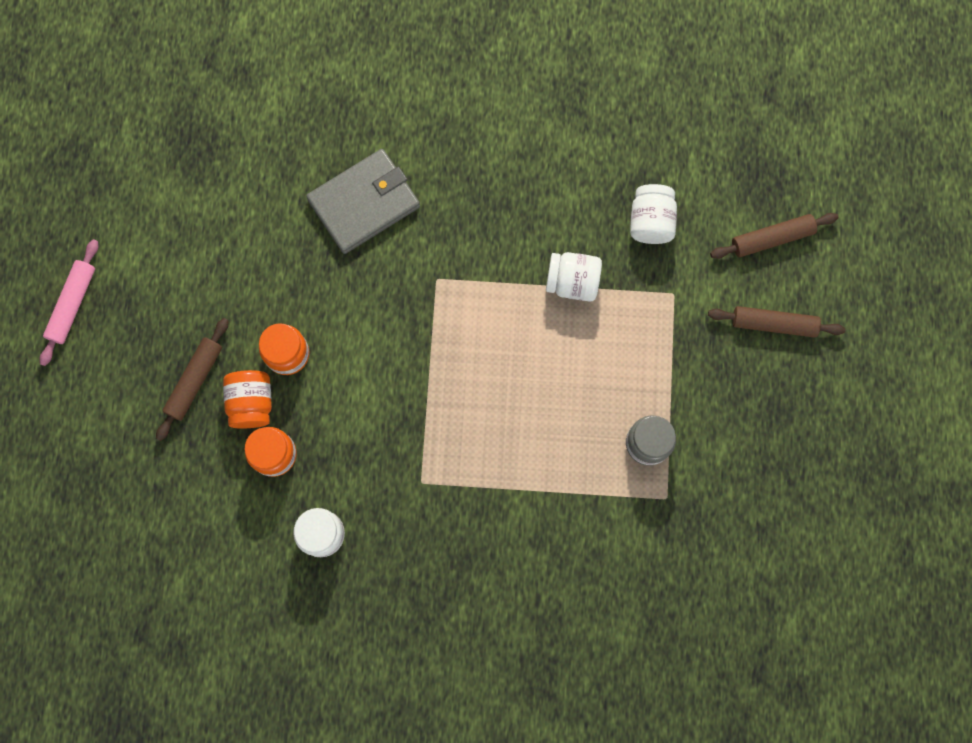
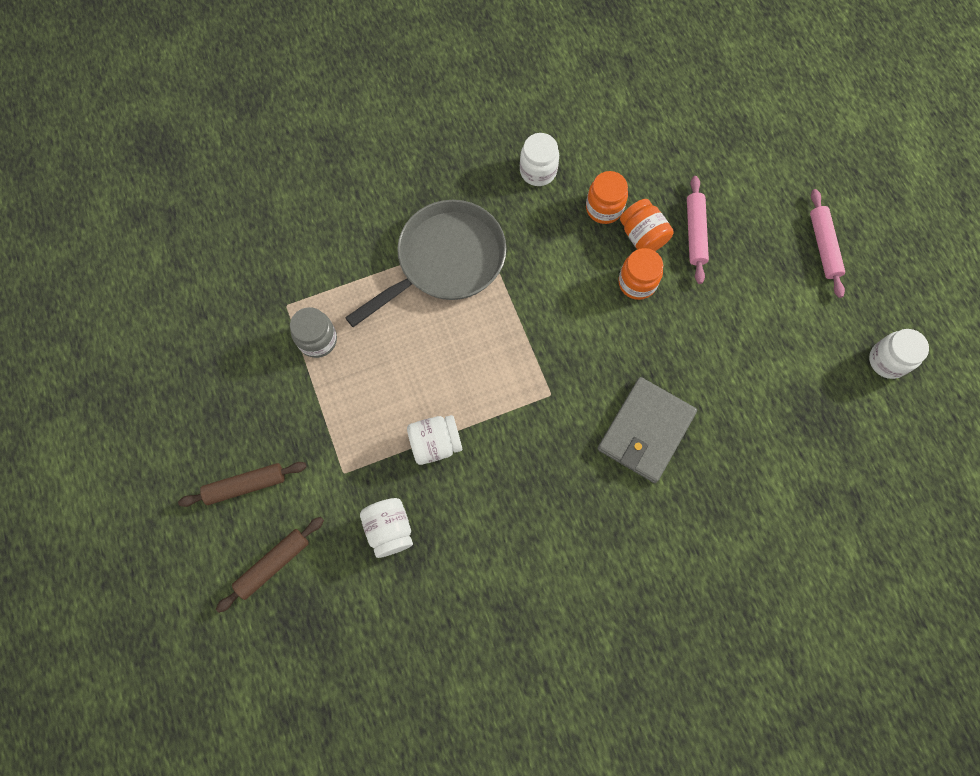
camera: 155 degrees right, 5 degrees down
(92, 164) = (887, 360): none -> white jar
(195, 380) = (695, 233): brown rolling pin -> pink rolling pin
(475, 471) = (445, 261): none -> grey pan

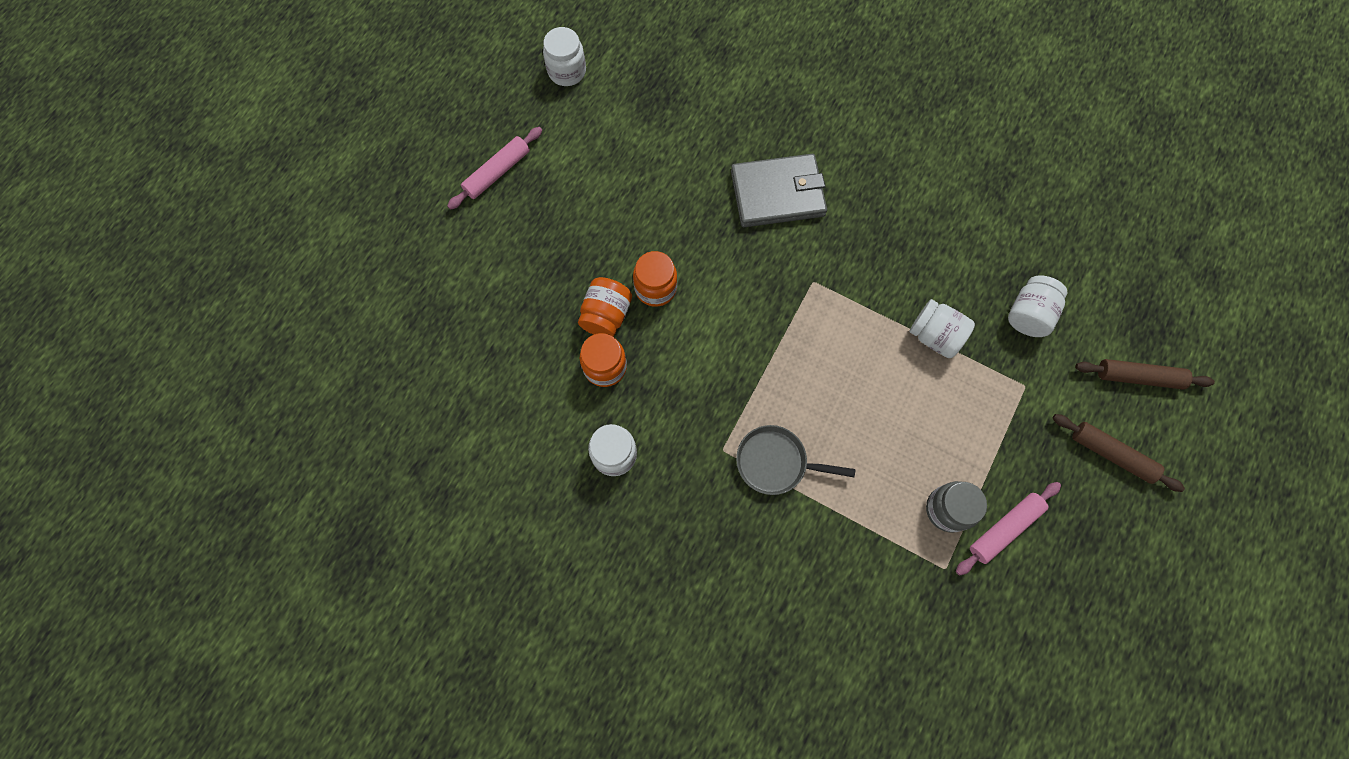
camera: 130 degrees left, 0 degrees up
(445, 261) = (776, 462): grey pan -> grey pan, size x0.56
(695, 233) = (567, 276): pink rolling pin -> pink rolling pin (1004, 529)

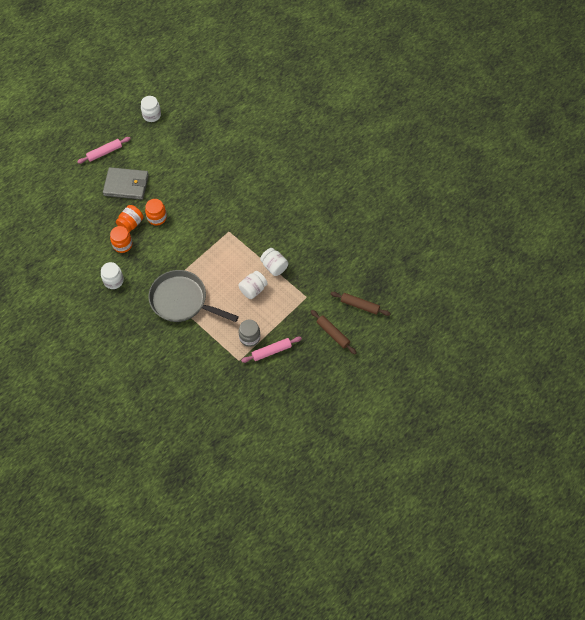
camera: 15 degrees right, 10 degrees down
(776, 462) = (182, 301): grey pan -> grey pan, size x1.79
(777, 193) = (227, 190): grey wallet -> grey wallet (126, 185)
(1028, 314) = (321, 268): white jar -> white jar (253, 289)

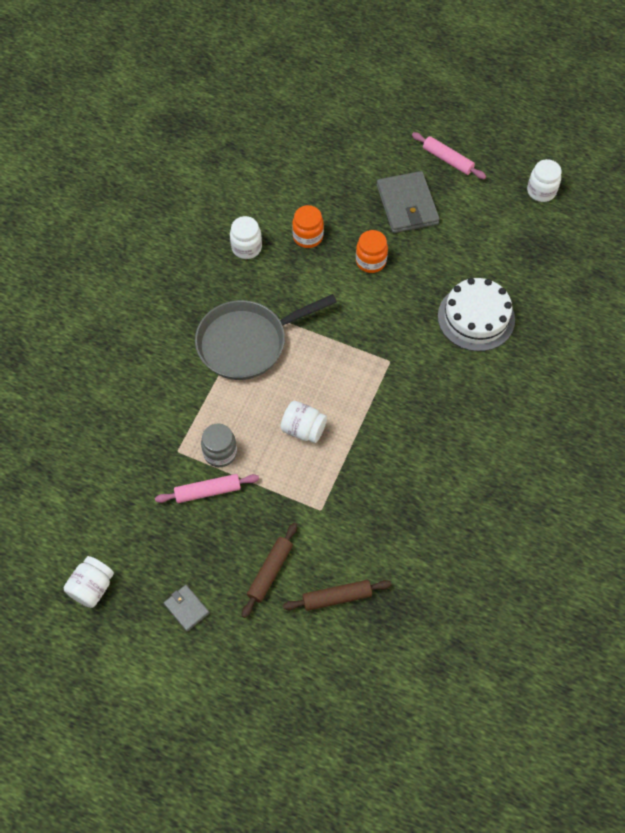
camera: 70 degrees right, 0 degrees up
(131, 224) = (346, 234): orange jar -> none
(182, 301) = (247, 342): grey pan -> grey pan turned 120 degrees counterclockwise
(220, 179) = (476, 317): none -> white cake
(271, 351) = (208, 491): pink rolling pin -> pink rolling pin turned 60 degrees counterclockwise
(274, 266) = (355, 445): white jar -> white jar (92, 587)
(338, 382) = (186, 608): none -> grey wallet
(360, 305) = (337, 597): brown rolling pin -> brown rolling pin turned 75 degrees clockwise

